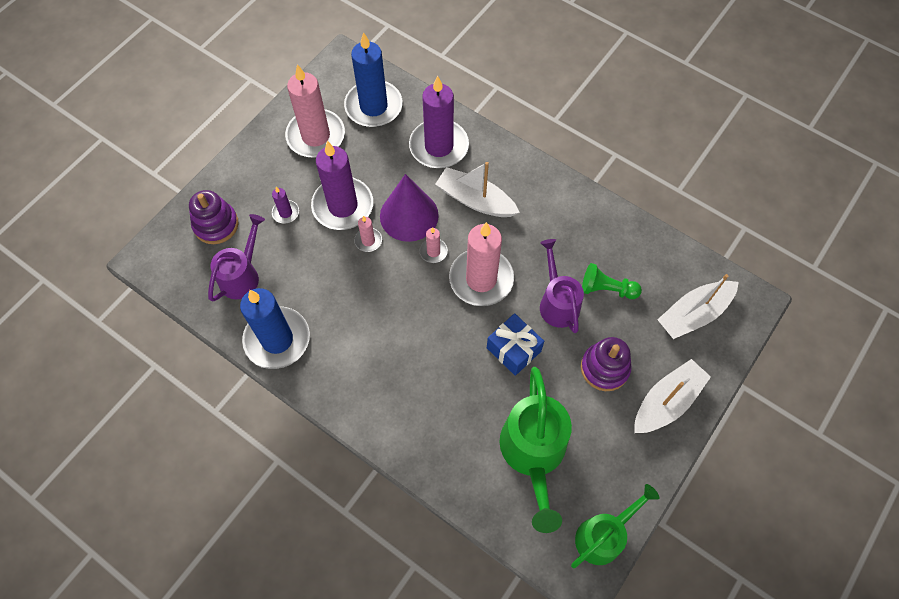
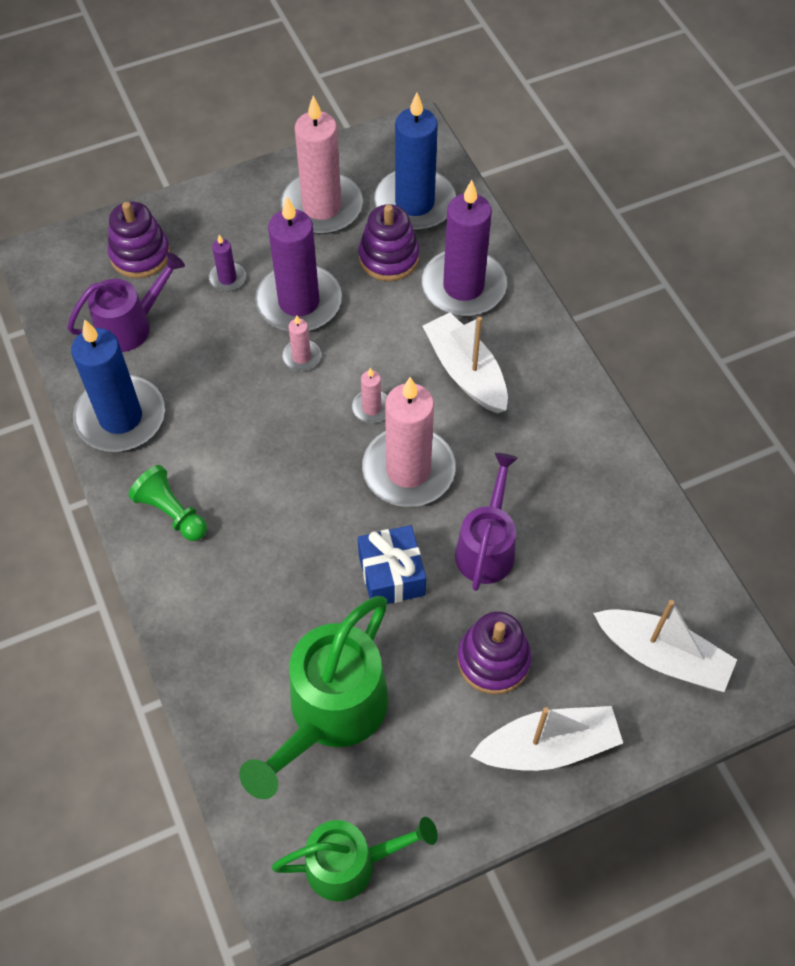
camera: 30 degrees right, 5 degrees down
(380, 149) = (389, 258): none -> purple stacking toy
(409, 215) = (371, 351): purple cone -> none
(606, 289) = (563, 564): green pawn -> green pawn (171, 512)
(694, 314) = (662, 656): white boat -> white boat turned 150 degrees counterclockwise

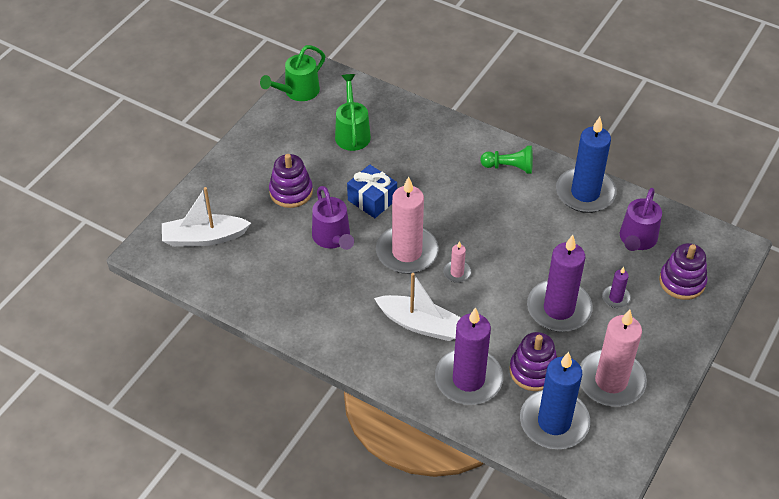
camera: 145 degrees right, 10 degrees down
(301, 357) = (524, 278): pink candle -> none
(329, 715) = (352, 132): green watering can -> green watering can, size x0.65
(548, 746) = (239, 172): white boat -> none

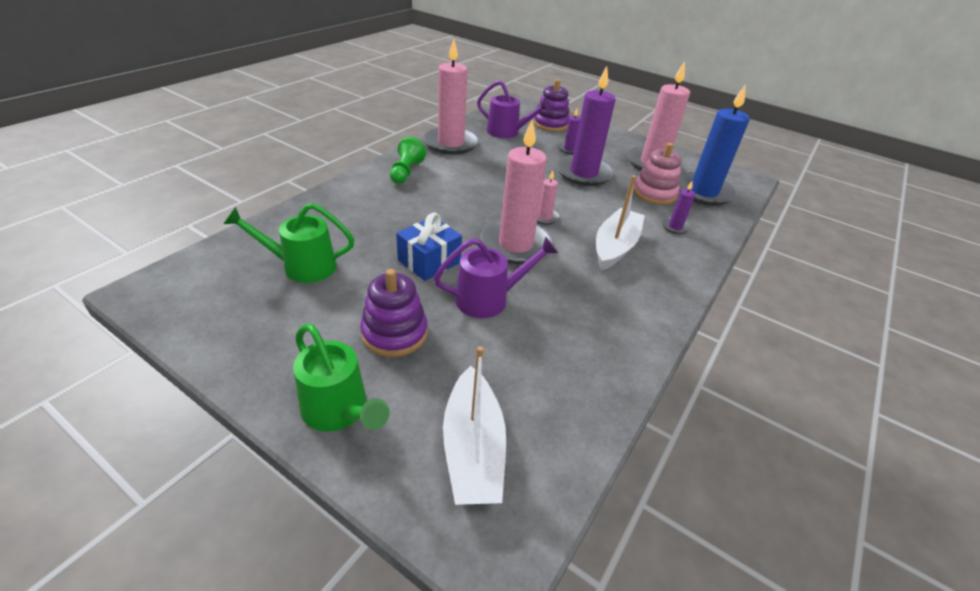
camera: 90 degrees left, 10 degrees down
(297, 92) = (179, 312): green watering can -> green watering can (340, 411)
(468, 379) = (675, 227): purple candle -> purple candle, size x0.44
(533, 371) = (654, 194): purple stacking toy -> pink stacking toy
(585, 193) = (451, 143): blue candle -> pink candle

